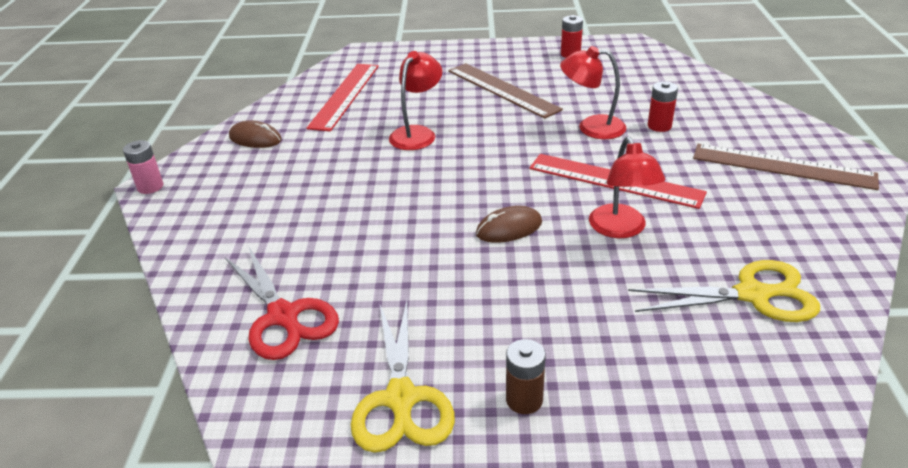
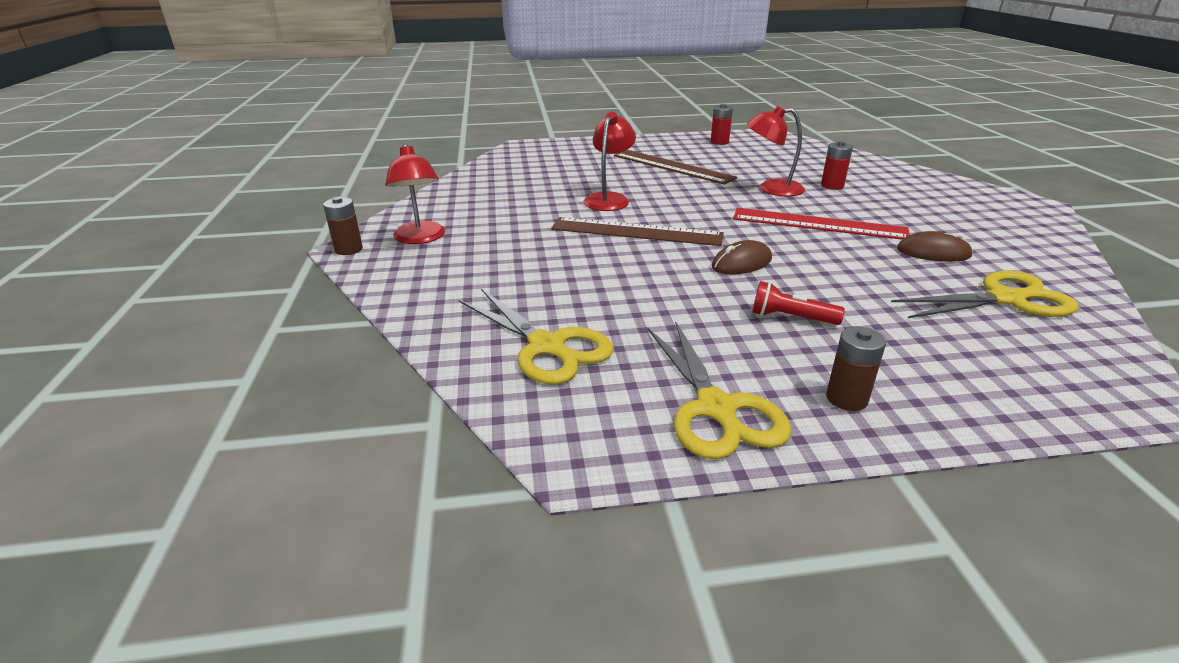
camera: 10 degrees left, 5 degrees down
(150, 187) = (348, 249): pink battery -> brown battery
(255, 138) = (446, 208): brown mouse -> brown mouse (933, 252)
(283, 316) = (547, 346): red scissors -> yellow scissors
(344, 95) = (522, 175): red ruler -> none
(522, 301) = (790, 318): none -> red flashlight
(621, 229) = (849, 258): red lamp -> red lamp (420, 238)
(783, 166) = (960, 208): brown ruler -> brown ruler (636, 232)

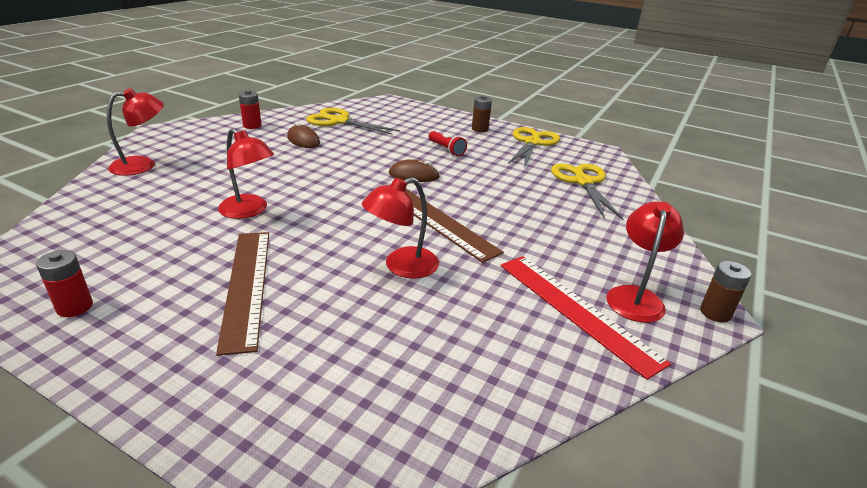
camera: 145 degrees left, 0 degrees up
(818, 224) = (308, 174): red ruler -> red ruler (575, 310)
(832, 186) = (202, 192): red battery -> red battery (252, 126)
(926, 183) = (142, 165): none -> red lamp

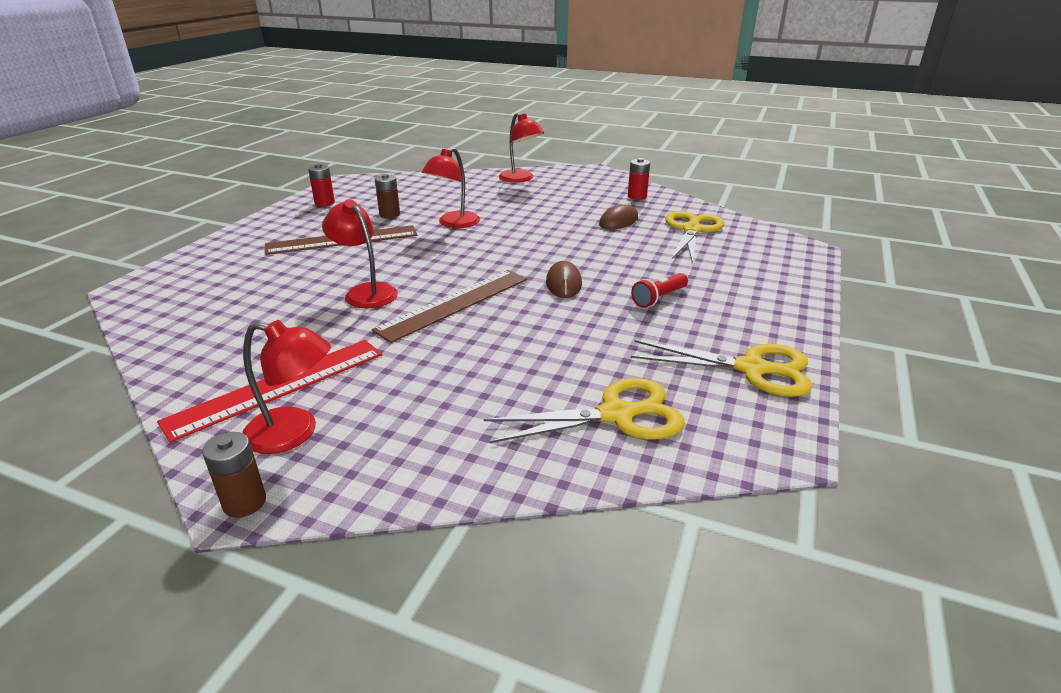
camera: 85 degrees right, 0 degrees up
(480, 129) = (765, 320): brown battery -> brown battery (389, 214)

